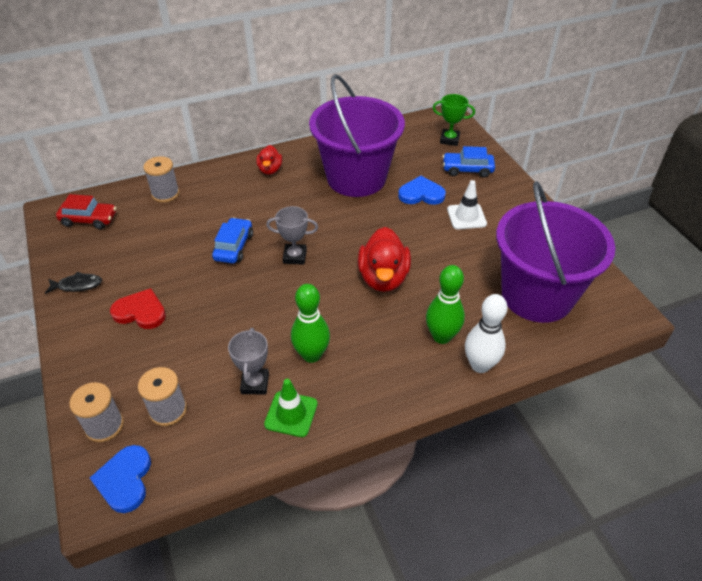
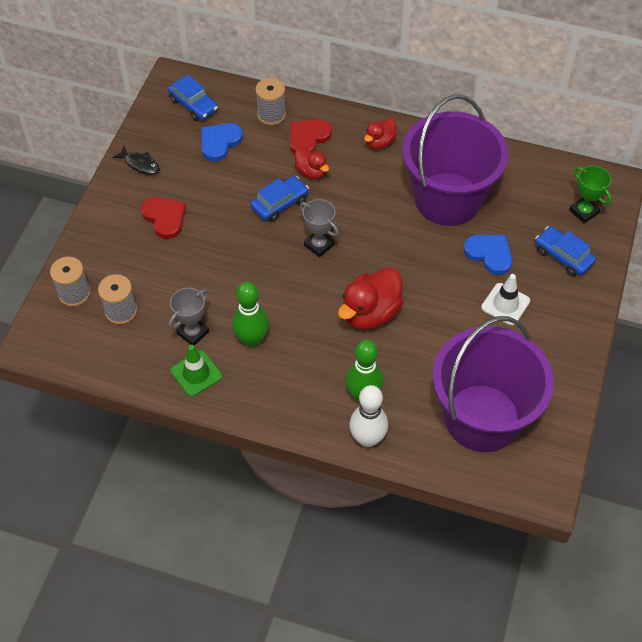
camera: 40 degrees right, 10 degrees up
(89, 219) = (193, 105): red car -> blue car
(125, 480) = (57, 341): blue heart -> blue heart (219, 142)
(211, 194) = (308, 138): none -> red heart
(237, 213) = (311, 172): none -> red duck

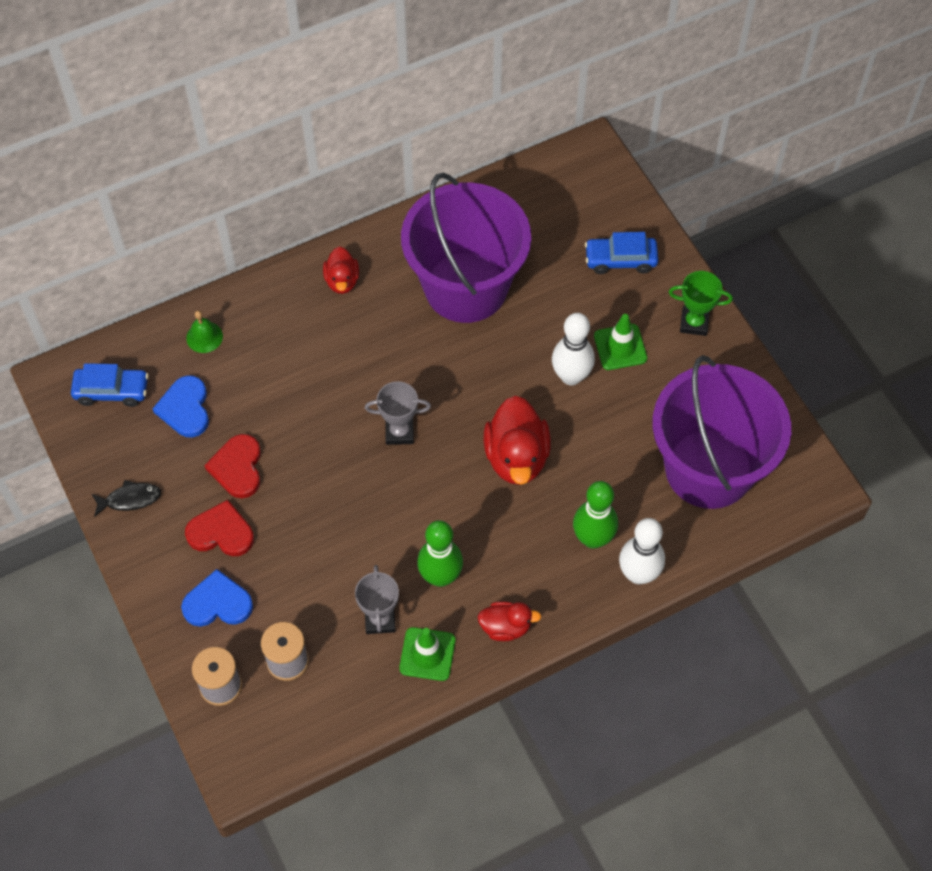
camera: 45 degrees left, 5 degrees up
(271, 115) = (204, 337): grey spool -> green bell
(280, 204) = (317, 422): blue car -> none
(308, 138) = (268, 332): red heart -> red heart (237, 468)
(311, 172) = (311, 365): red duck -> red duck (505, 627)
(455, 296) = (571, 376): none -> white bowling pin
(489, 254) = (558, 311): blue heart -> blue heart (217, 603)
(505, 304) = (620, 347): white traffic cone -> green traffic cone
(584, 212) = (594, 201): green trophy -> green trophy (694, 323)

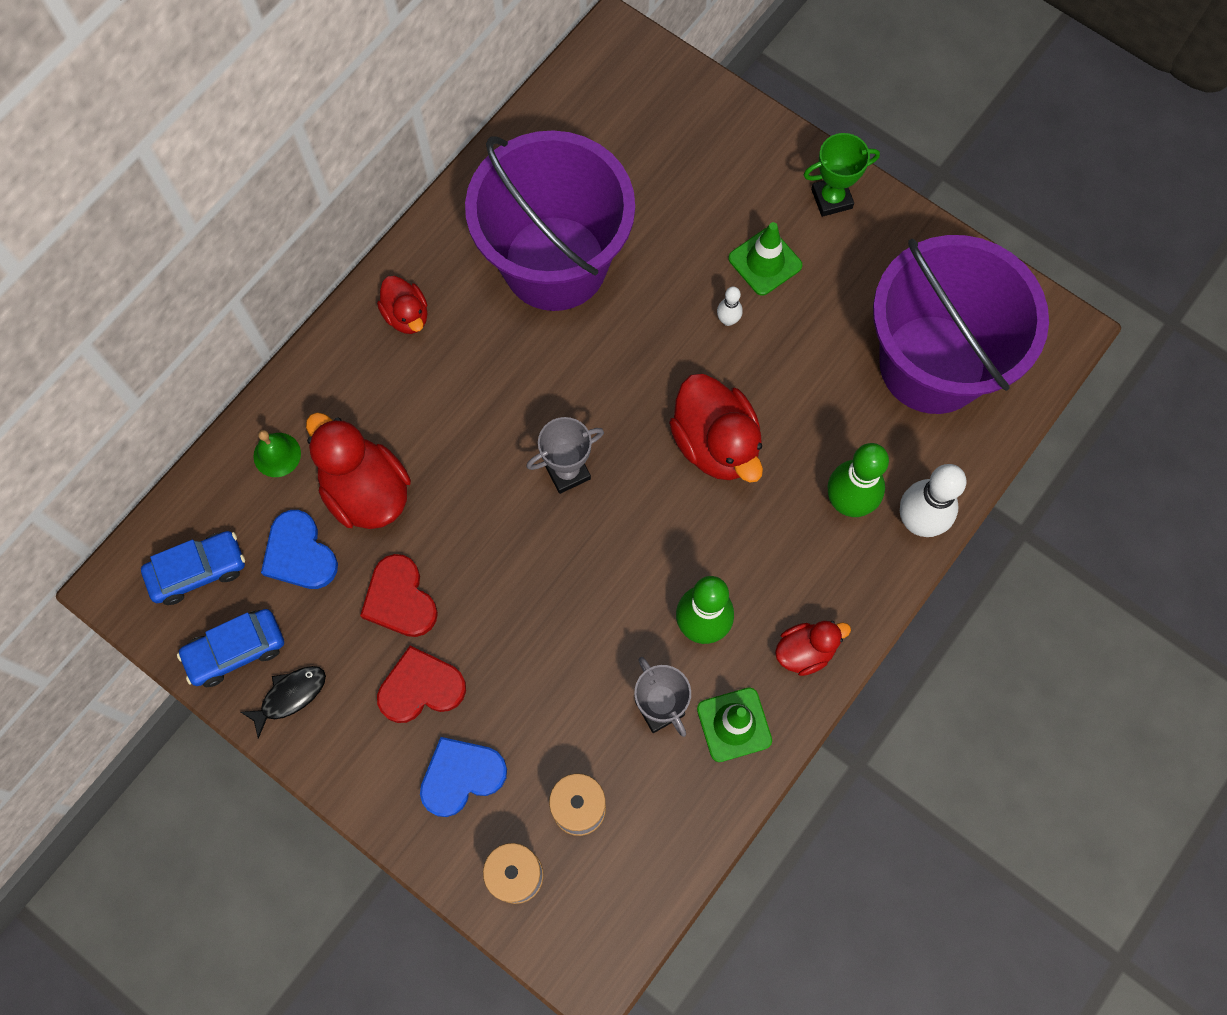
camera: 25 degrees left, 10 degrees up
(252, 386) = (366, 491): none -> red duck
(571, 376) = (728, 320): white bowling pin -> white bowling pin, size x0.48
(620, 260) = (713, 157): blue car -> blue car (235, 651)

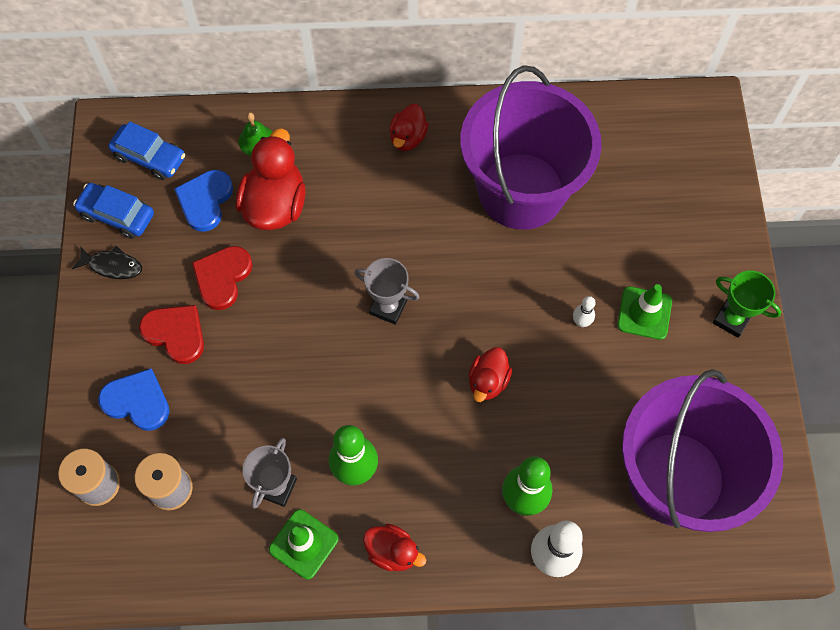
camera: 50 degrees right, 5 degrees down
(715, 443) = (488, 381): red duck -> red duck, size x0.58

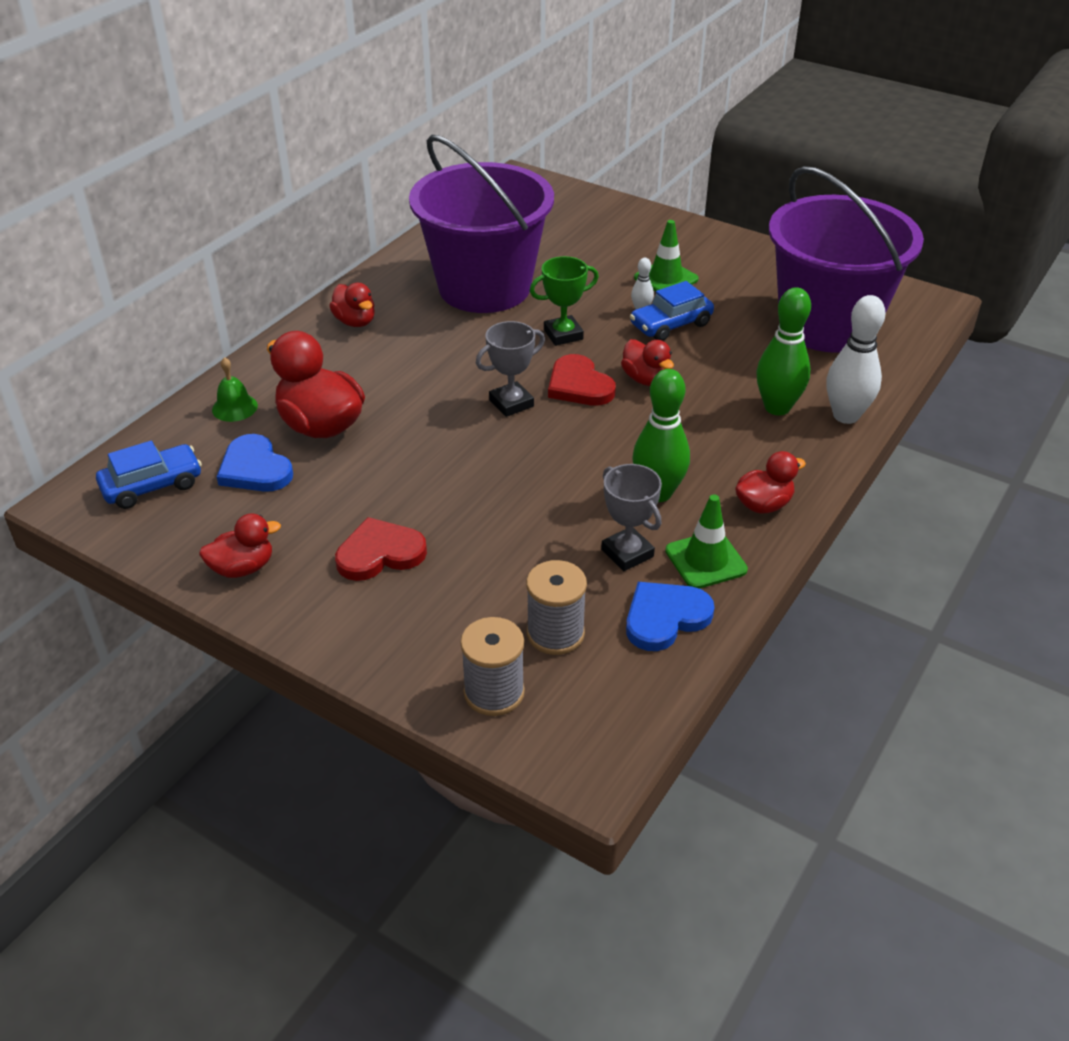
camera: 55 degrees left, 25 degrees down
(112, 266) = (243, 568): black fish -> red duck
(117, 215) = (187, 538): blue car -> blue car (671, 325)
(137, 401) = (426, 617): blue heart -> blue heart (665, 617)
(222, 277) = (355, 493): red heart -> red heart (579, 385)
(731, 319) = (713, 244): green trophy -> green trophy (563, 334)

